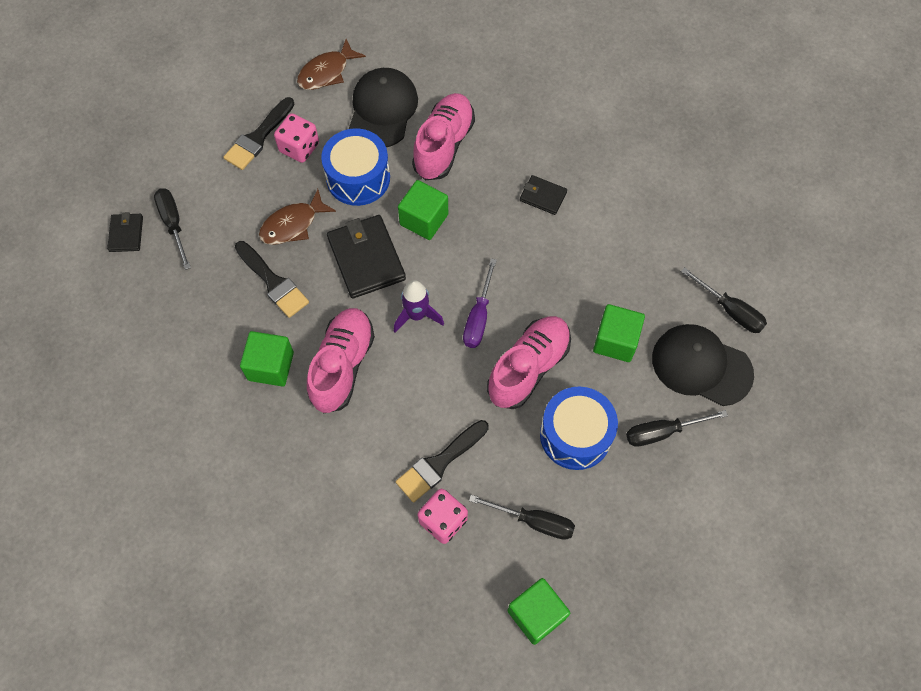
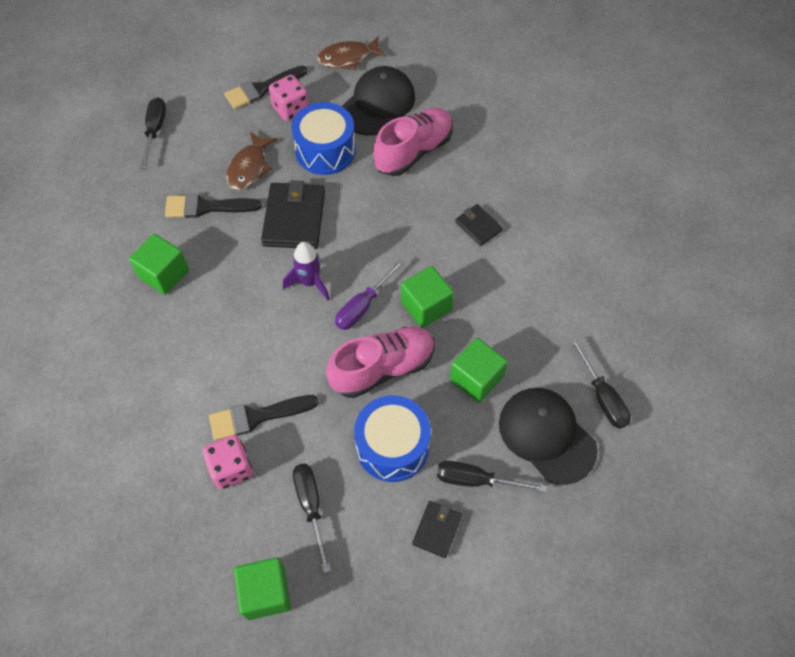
camera: 25 degrees right, 5 degrees down
(126, 234) = (114, 124): black wallet -> black wallet (437, 529)
(273, 282) = (206, 207): black brush -> black brush turned 105 degrees clockwise
(293, 224) = (249, 167): brown fish -> brown fish turned 60 degrees counterclockwise
(342, 366) = (223, 298): pink shoe -> none
(424, 219) = (362, 205): green cube -> green cube (426, 306)
(533, 521) = (311, 507): black screwdriver -> black screwdriver turned 150 degrees counterclockwise

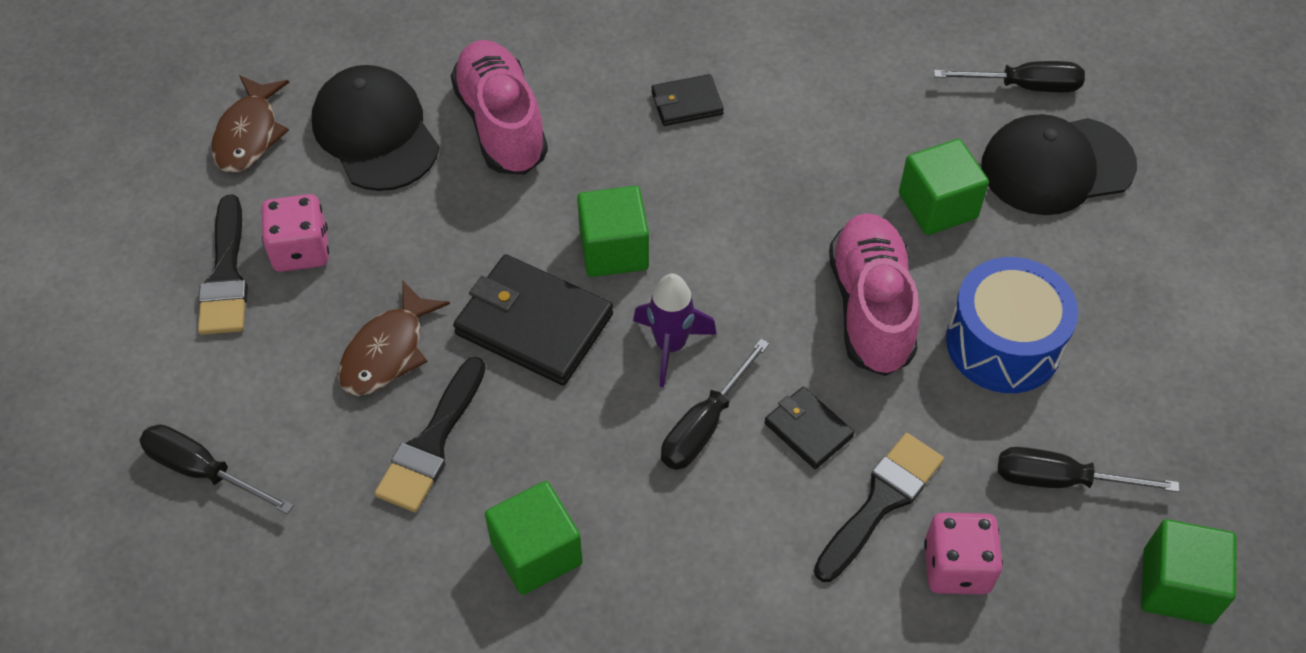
camera: 65 degrees left, 5 degrees down
(249, 167) = (387, 351): brown fish -> brown fish turned 75 degrees clockwise
(257, 417) = (881, 501): black brush -> black brush turned 150 degrees counterclockwise
(325, 151) = (423, 234): blue drum -> none
(363, 306) = (750, 292): purple screwdriver -> none
(426, 306) = (791, 216): green cube -> green cube (614, 250)
(437, 529) = (1149, 340): black wallet -> black wallet (808, 430)
(476, 480) = (1092, 267): black screwdriver -> black screwdriver (705, 425)

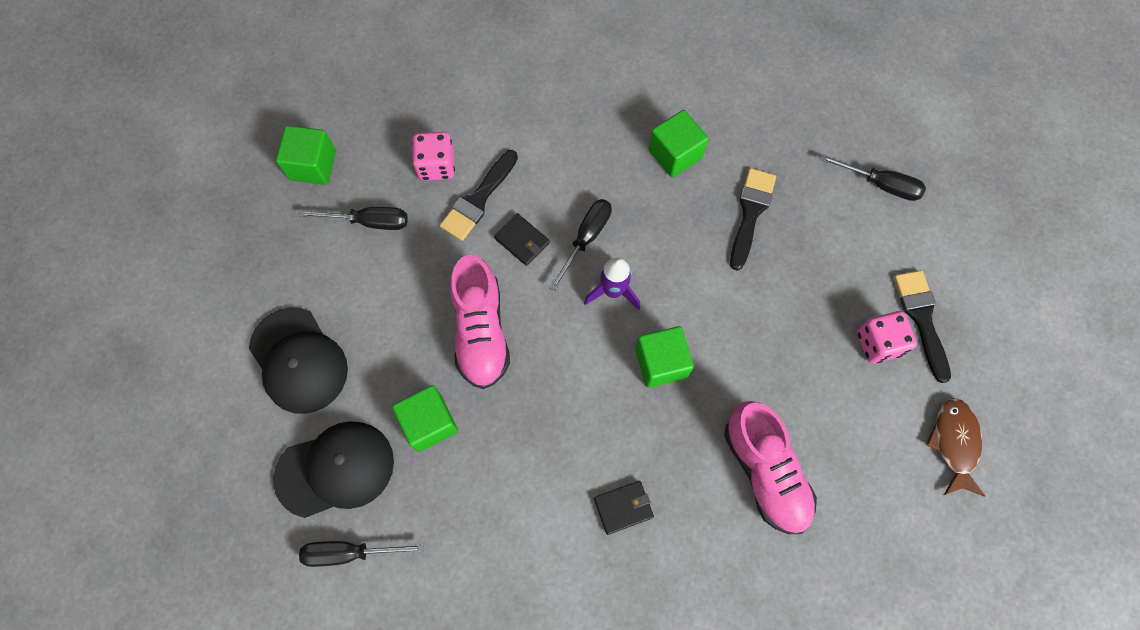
camera: 175 degrees right, 15 degrees up
(375, 132) = (859, 454): black cap -> black cap (298, 361)
(387, 351) = (795, 271): brown fish -> none
(534, 324) = (705, 299): black wallet -> none
(1003, 344) = (394, 312): blue drum -> none

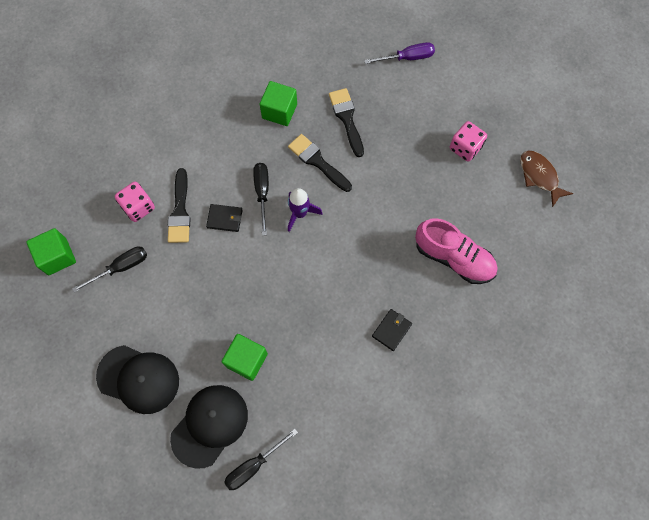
camera: 35 degrees left, 0 degrees up
(481, 331) = (239, 287): pink shoe -> none
(661, 363) = (356, 236): green cube -> none
(880, 184) = (407, 58): black screwdriver -> purple screwdriver
(921, 318) = (478, 119): black brush -> black brush (317, 161)

